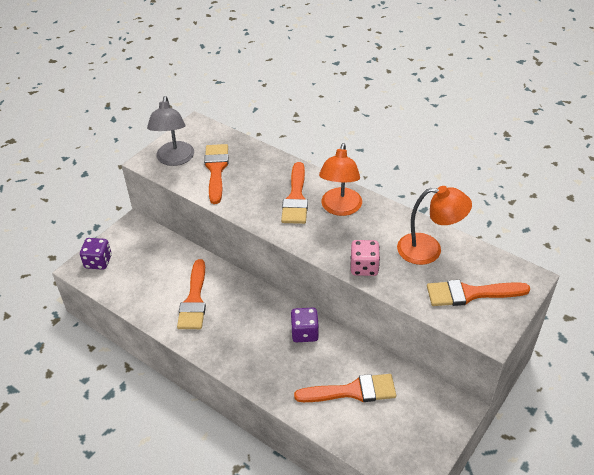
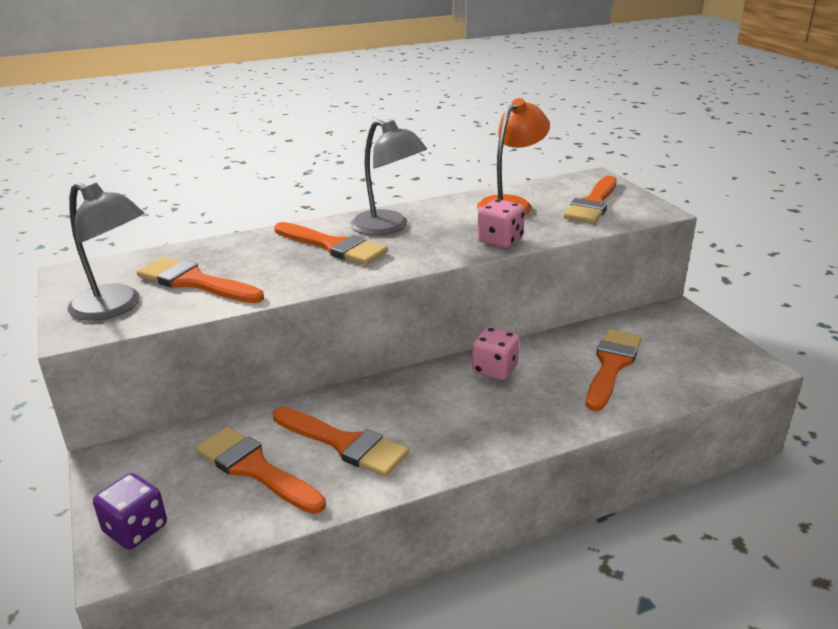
camera: 60 degrees left, 15 degrees down
(156, 277) = (254, 468): none -> orange brush
(304, 333) = (494, 369): purple dice -> pink dice
(340, 208) = (388, 227): orange lamp -> grey lamp

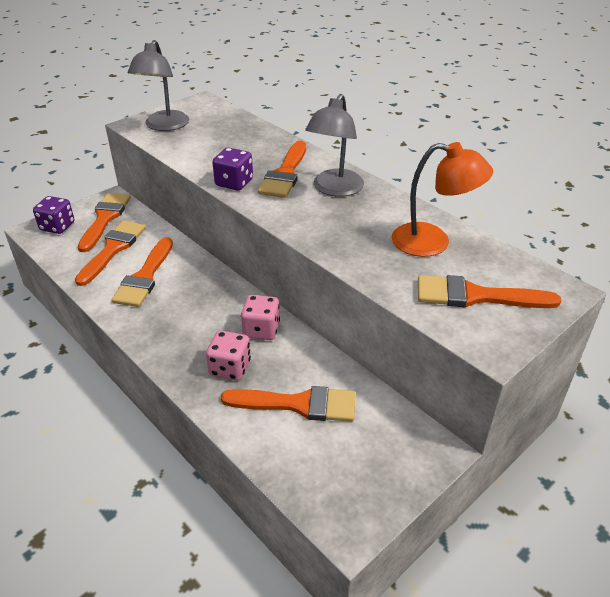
camera: 70 degrees right, 10 degrees up
(194, 282) = (205, 139): orange brush -> orange brush (105, 218)
(326, 276) = (234, 183): none -> purple dice
(500, 240) = (342, 249): pink dice -> pink dice (230, 368)

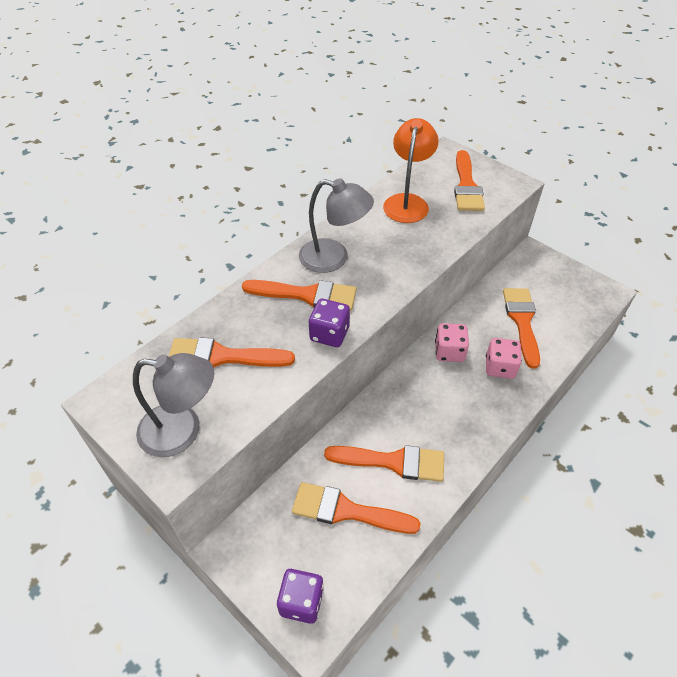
camera: 95 degrees left, 10 degrees up
(105, 218) = (280, 542): orange brush -> orange brush (222, 357)

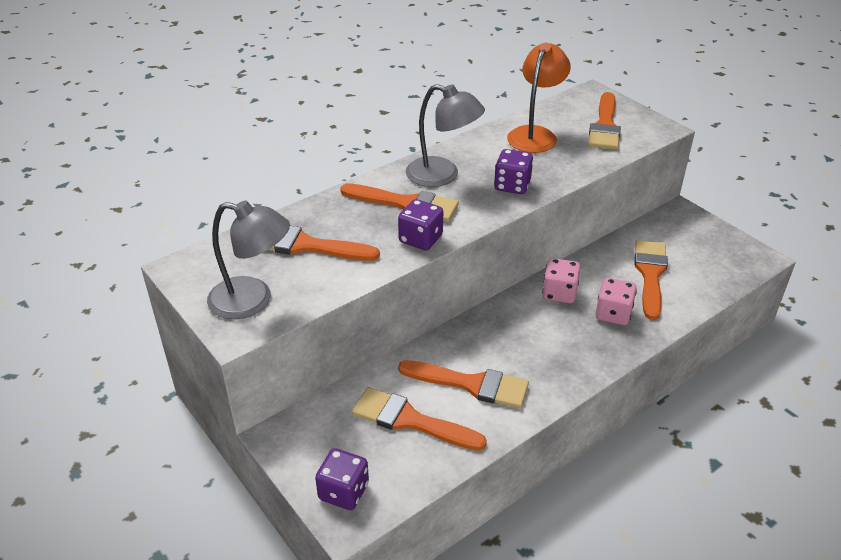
camera: 10 degrees right, 10 degrees down
(400, 262) = (512, 185): none -> purple dice

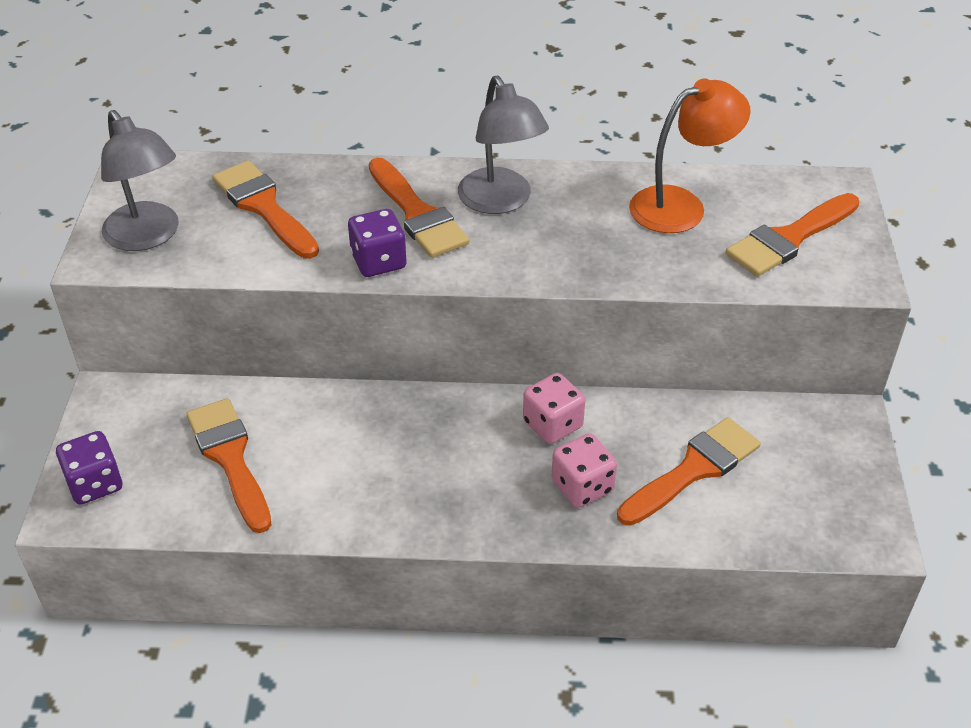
camera: 40 degrees right, 5 degrees up
(471, 384) = (330, 462): orange brush -> none
(512, 185) = (561, 254): purple dice -> none

